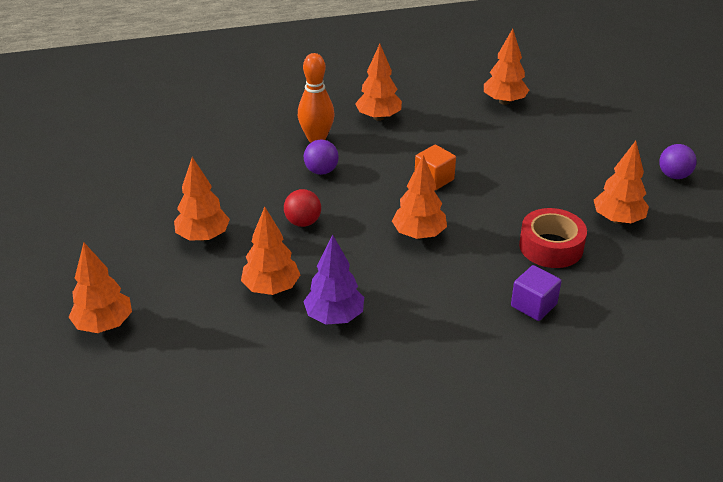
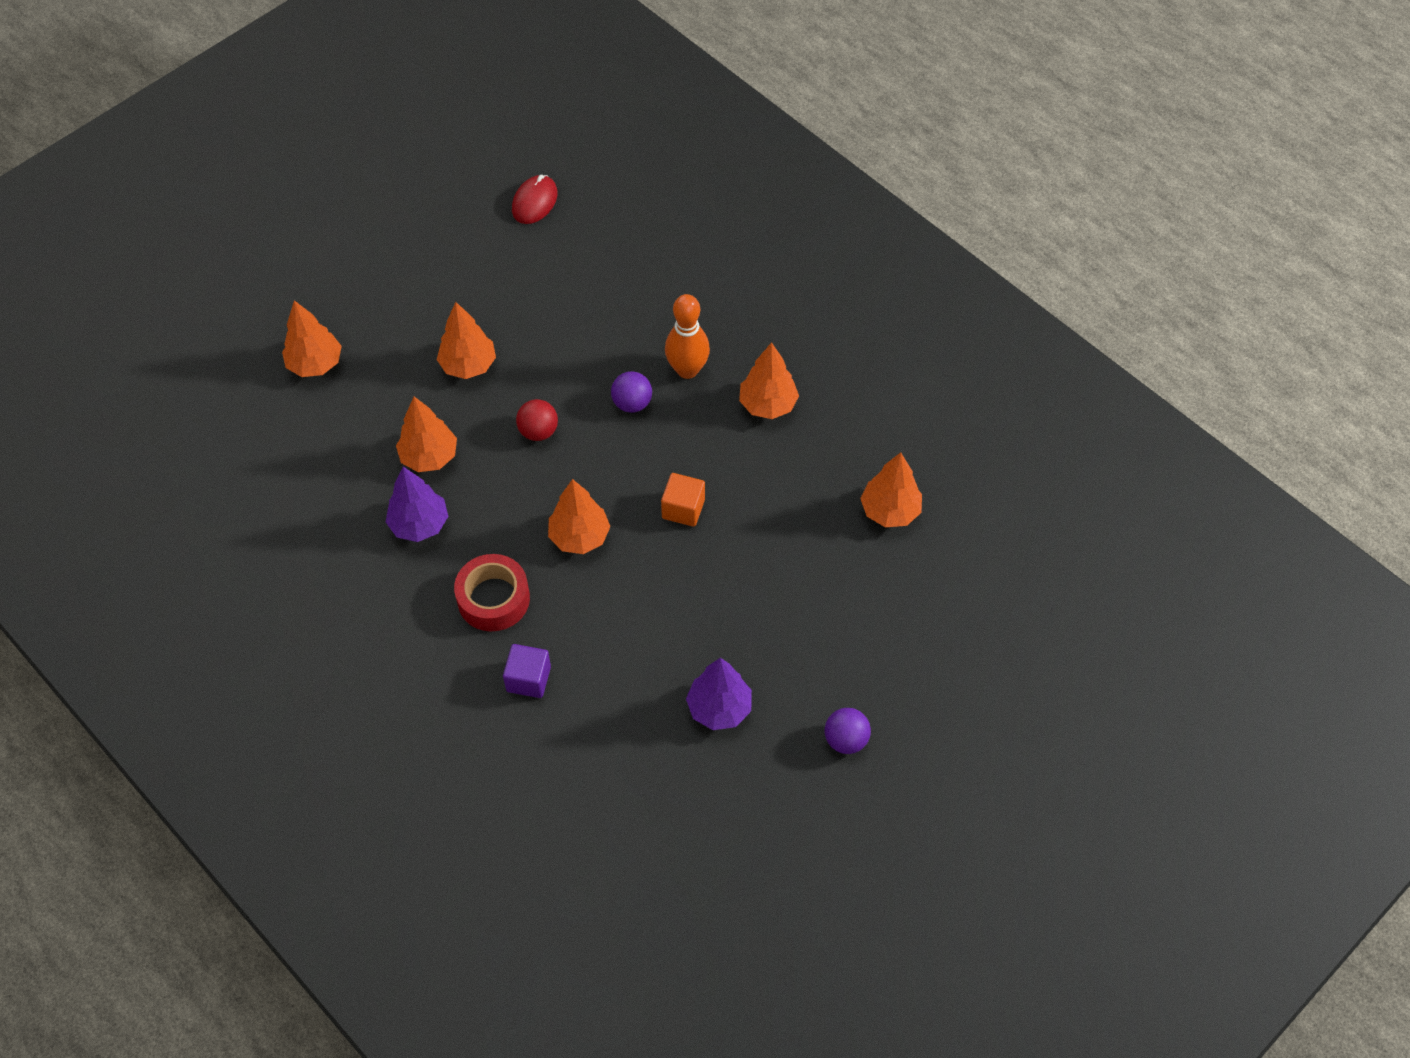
camera: 60 degrees right, 20 degrees up
(89, 154) = (534, 202): none -> red mouse
(551, 247) = (631, 661): red tape -> red tape (493, 599)
(618, 219) = (719, 708): orange tree -> purple tree

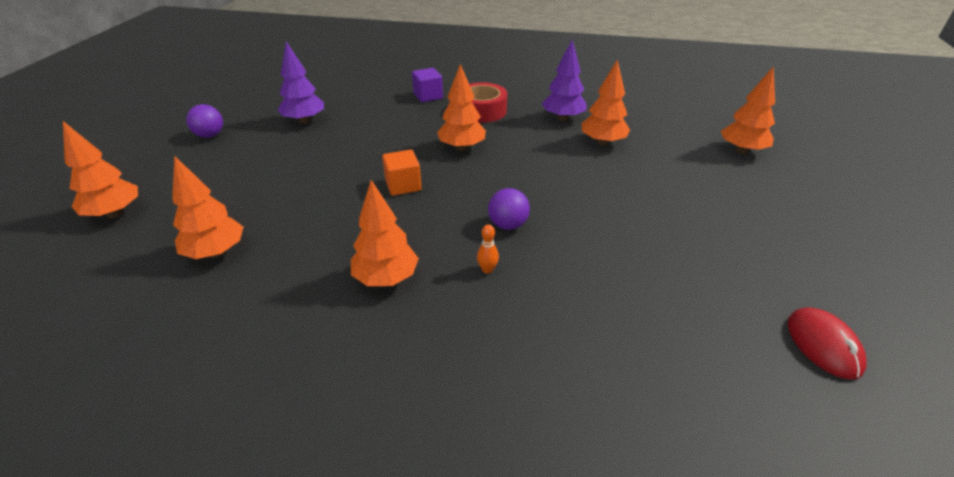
camera: 145 degrees right, 20 degrees down
(468, 365) = (655, 192): orange tree -> orange tree (114, 213)
(538, 431) = (554, 180): red ball -> none
(687, 370) = (487, 270): orange bowling pin -> orange bowling pin, size x0.44

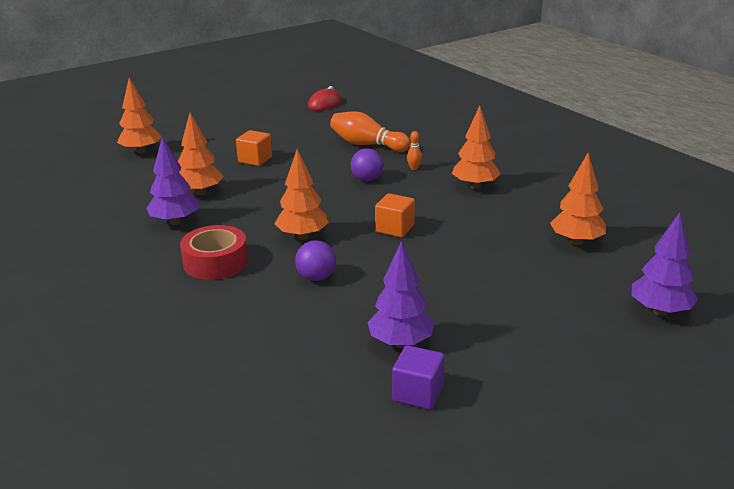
camera: 135 degrees left, 10 degrees down
(114, 213) = (660, 311): orange tree -> purple tree
(210, 135) = (529, 376): purple ball -> purple ball (316, 277)
(428, 96) = (225, 309): purple cube -> purple cube (418, 393)
(599, 280) = (367, 145): none -> orange bowling pin
(646, 192) = (255, 160): none -> orange cube

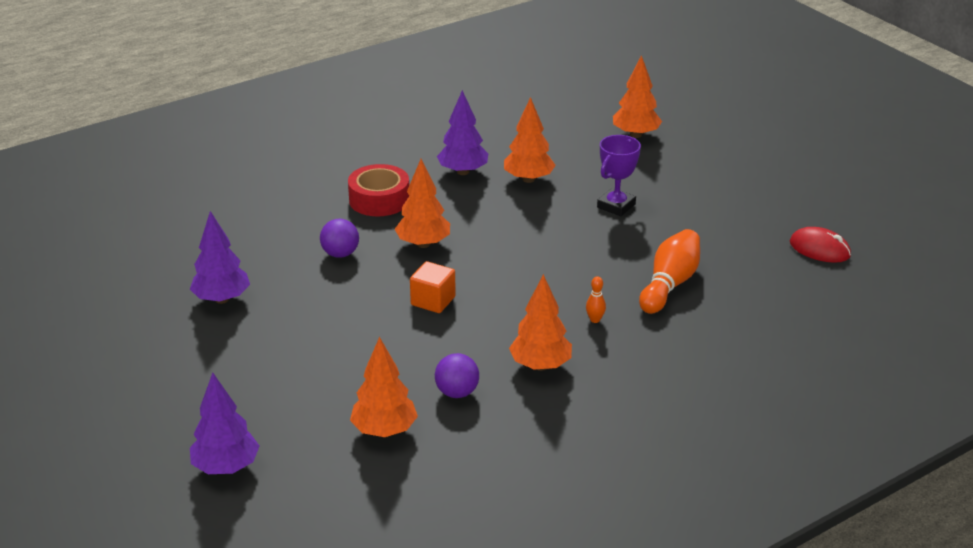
camera: 90 degrees right, 5 degrees up
(255, 160) = (616, 206): orange cube -> purple trophy
(367, 179) = (561, 284): purple ball -> purple ball (457, 393)
(418, 393) = (151, 305): purple cube -> none

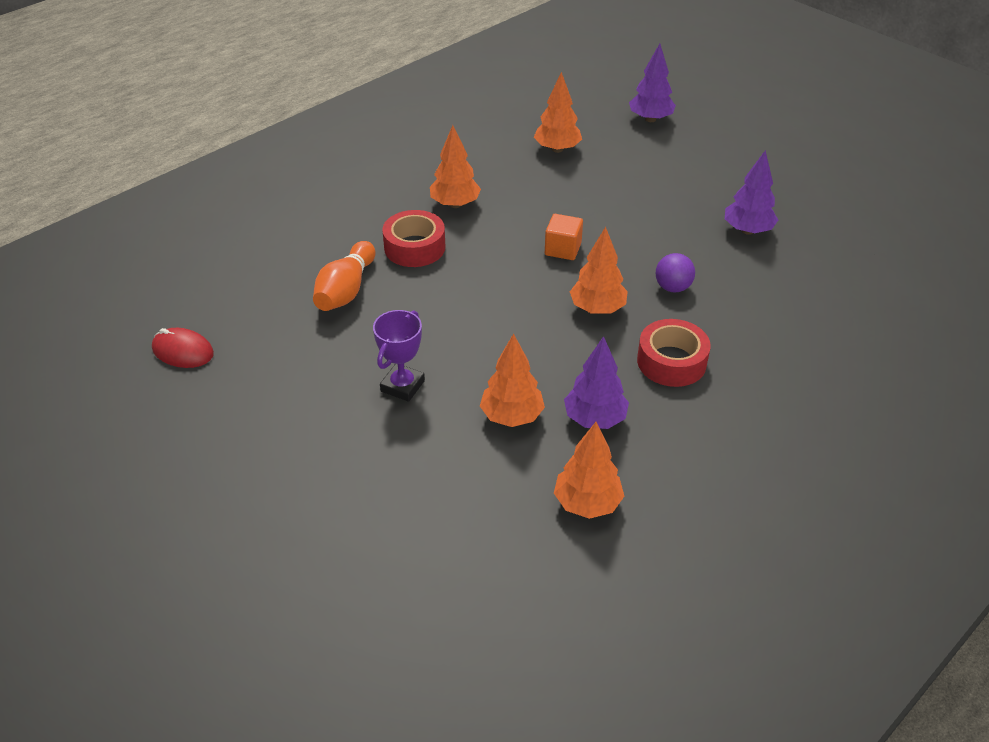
camera: 170 degrees right, 10 degrees up
(457, 393) = (514, 178): purple ball -> none
(595, 320) = (414, 247): orange bowling pin -> red tape
(635, 135) = (381, 525): orange tree -> orange tree (587, 503)

